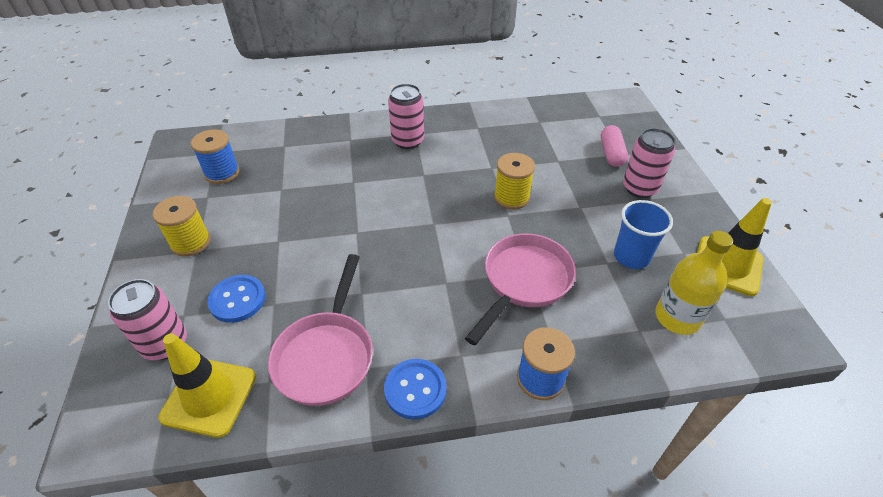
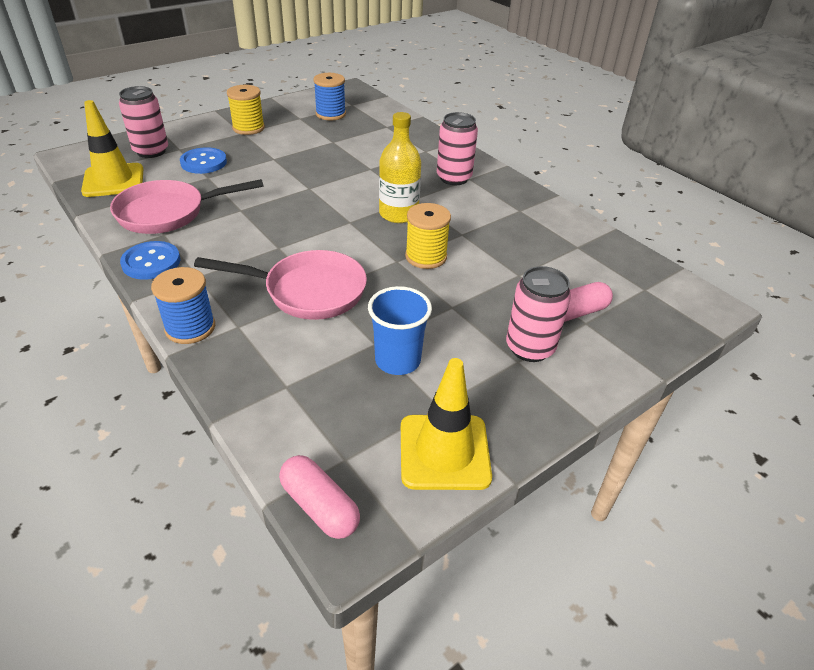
camera: 60 degrees right, 5 degrees down
(677, 317) = (322, 414): yellow bottle -> yellow bottle (398, 214)
(766, 345) = (320, 506): none -> pink capsule

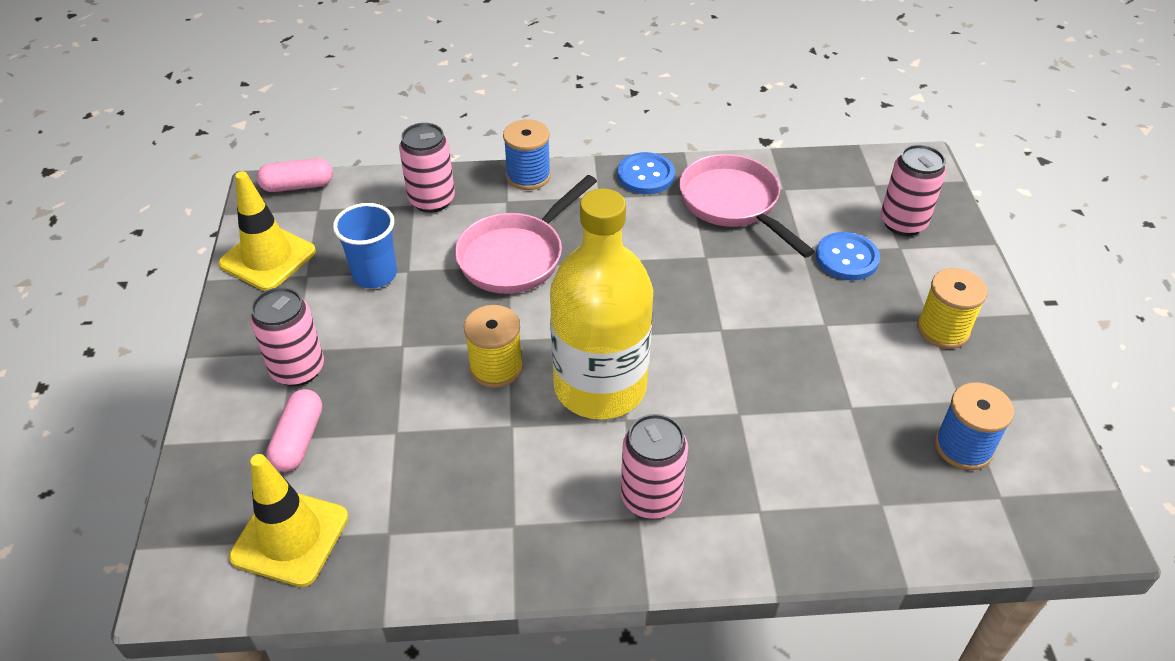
camera: 125 degrees right, 5 degrees up
(113, 180) = (835, 182): yellow traffic cone -> yellow traffic cone (290, 537)
(168, 213) = (733, 204): pink pan -> pink pan turned 45 degrees counterclockwise
(269, 375) = (432, 200): none -> pink can
(398, 214) = (600, 386): yellow bottle -> yellow bottle, size x1.66

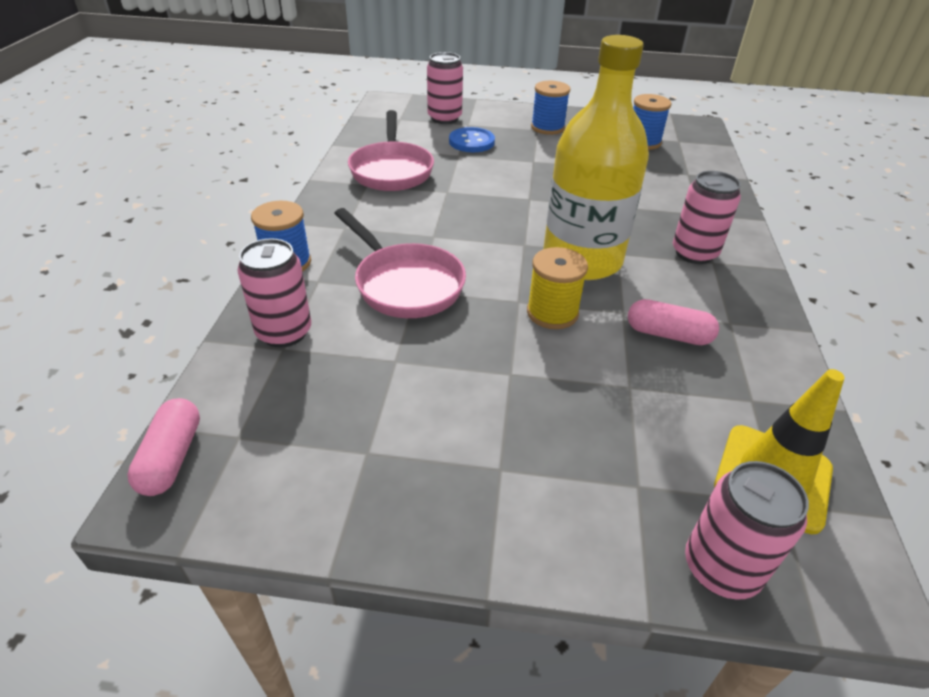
camera: 80 degrees left, 5 degrees down
(268, 258) = (313, 495): yellow traffic cone -> none
(298, 369) = (532, 465): pink can -> pink can (721, 568)
(298, 440) = (641, 467): pink capsule -> pink capsule (668, 334)
(375, 274) = (391, 388): blue cup -> none
(645, 175) = (330, 201): blue button -> none
(733, 204) = (391, 170): pink pan -> pink pan turned 75 degrees counterclockwise
(943, 330) = (547, 127): yellow spool -> blue spool

